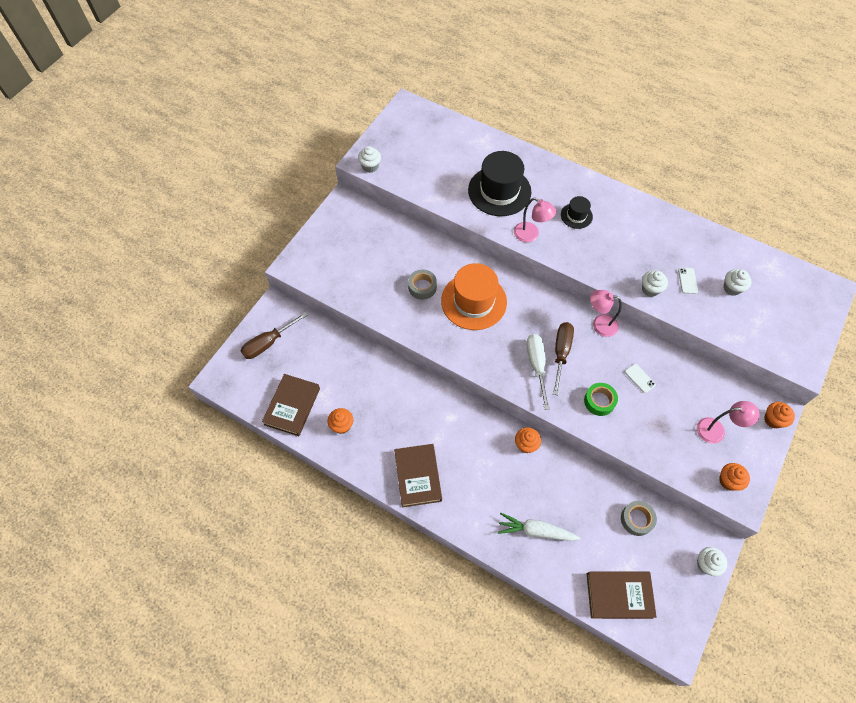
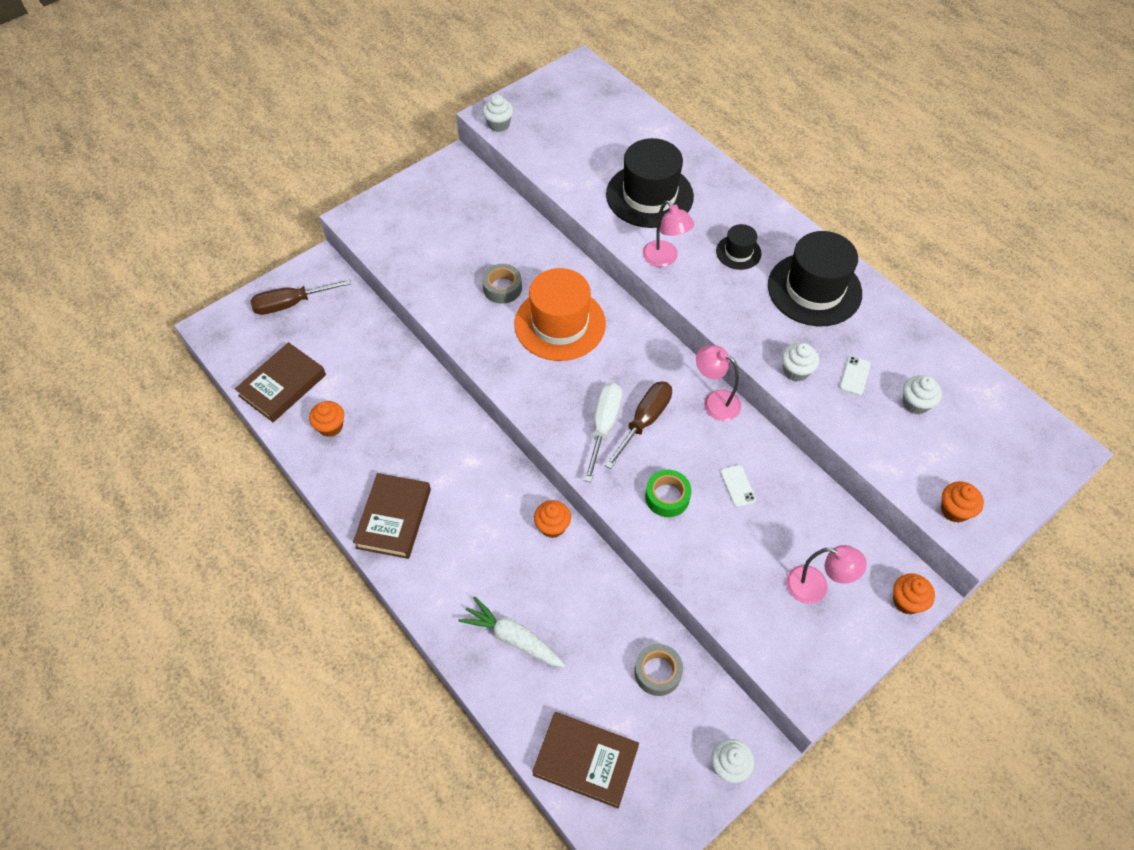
camera: 20 degrees right, 5 degrees down
(636, 227) = (814, 289): none -> black hat
(728, 481) = (801, 659): orange cupcake -> orange cupcake (954, 510)

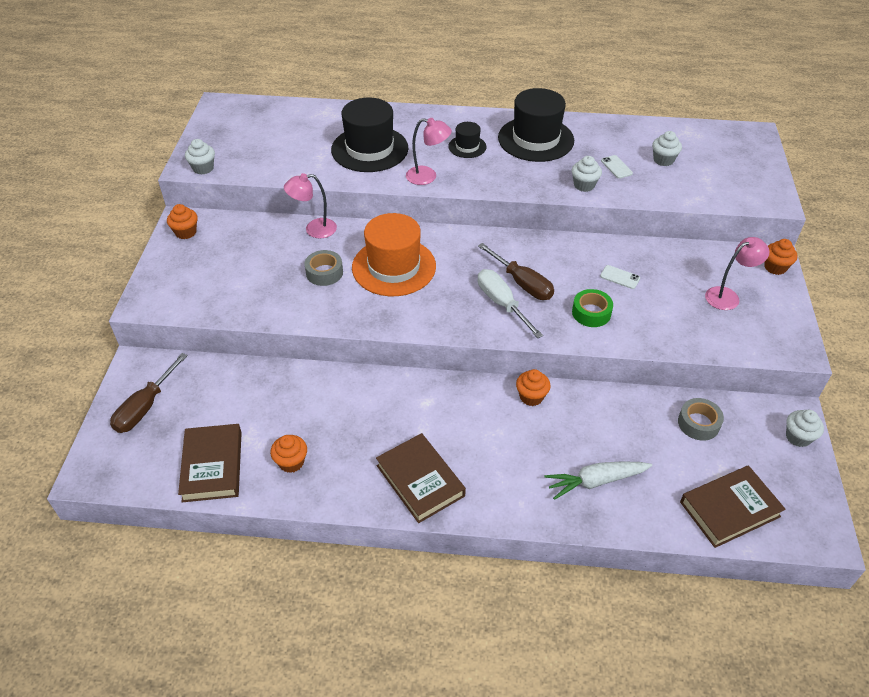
camera: 45 degrees left, 10 degrees down
(644, 421) = (522, 283): brown screwdriver -> brown screwdriver turned 150 degrees clockwise
(715, 401) = (547, 243): pink lamp -> pink lamp (314, 229)
(954, 510) = (750, 196): orange cupcake -> orange cupcake (186, 232)

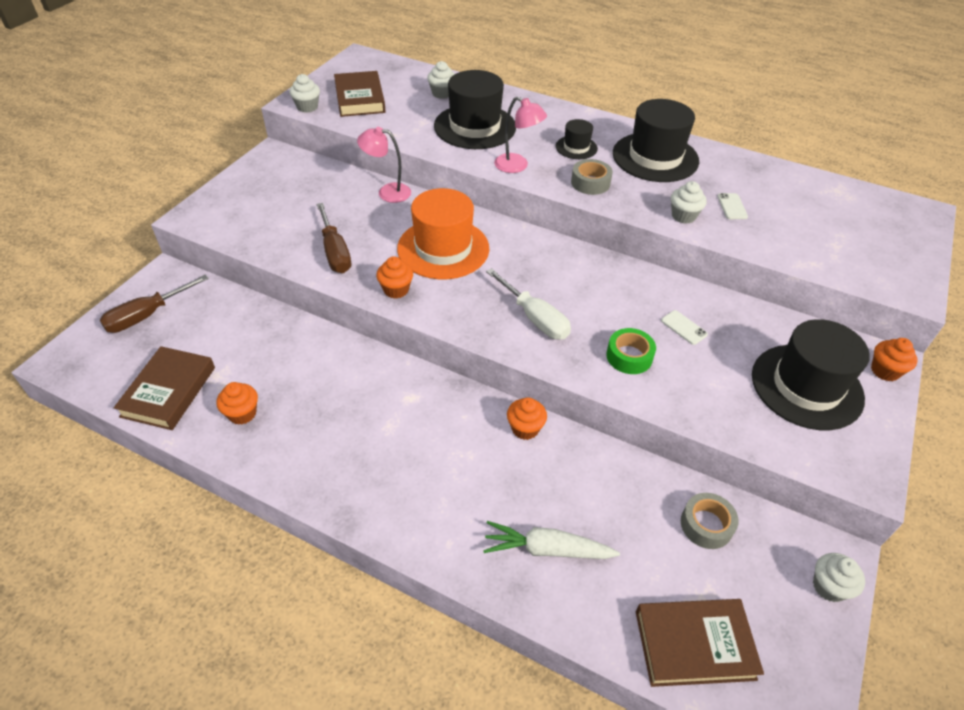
camera: 20 degrees right, 0 degrees up
(186, 232) = (269, 164): orange cupcake -> orange cupcake (396, 290)
(324, 272) = (372, 235): grey tape -> grey tape (590, 183)
(420, 481) = (356, 478): brown book -> brown book (359, 98)
(502, 304) = (534, 318): white screwdriver -> white screwdriver turned 150 degrees clockwise
(522, 283) = (568, 302): brown screwdriver -> brown screwdriver (335, 252)
(663, 160) = (792, 213): white cupcake -> white cupcake (442, 93)
(728, 296) = (806, 386): pink lamp -> black hat

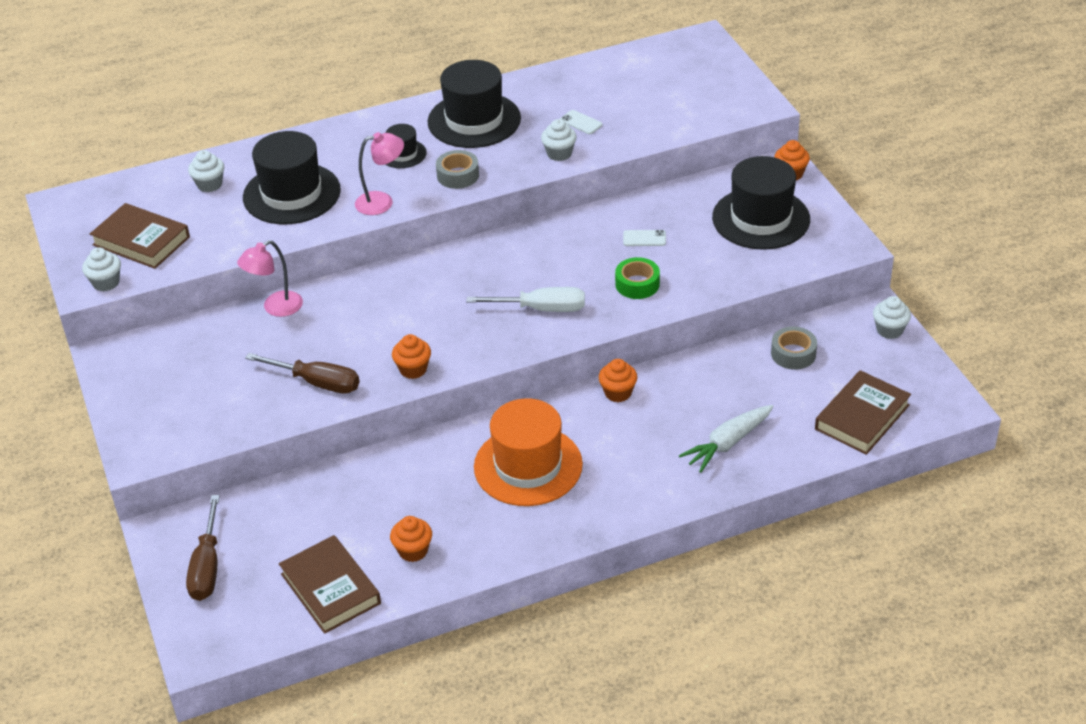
camera: 45 degrees left, 5 degrees down
(443, 248) = (398, 314): orange hat -> orange hat (528, 466)

